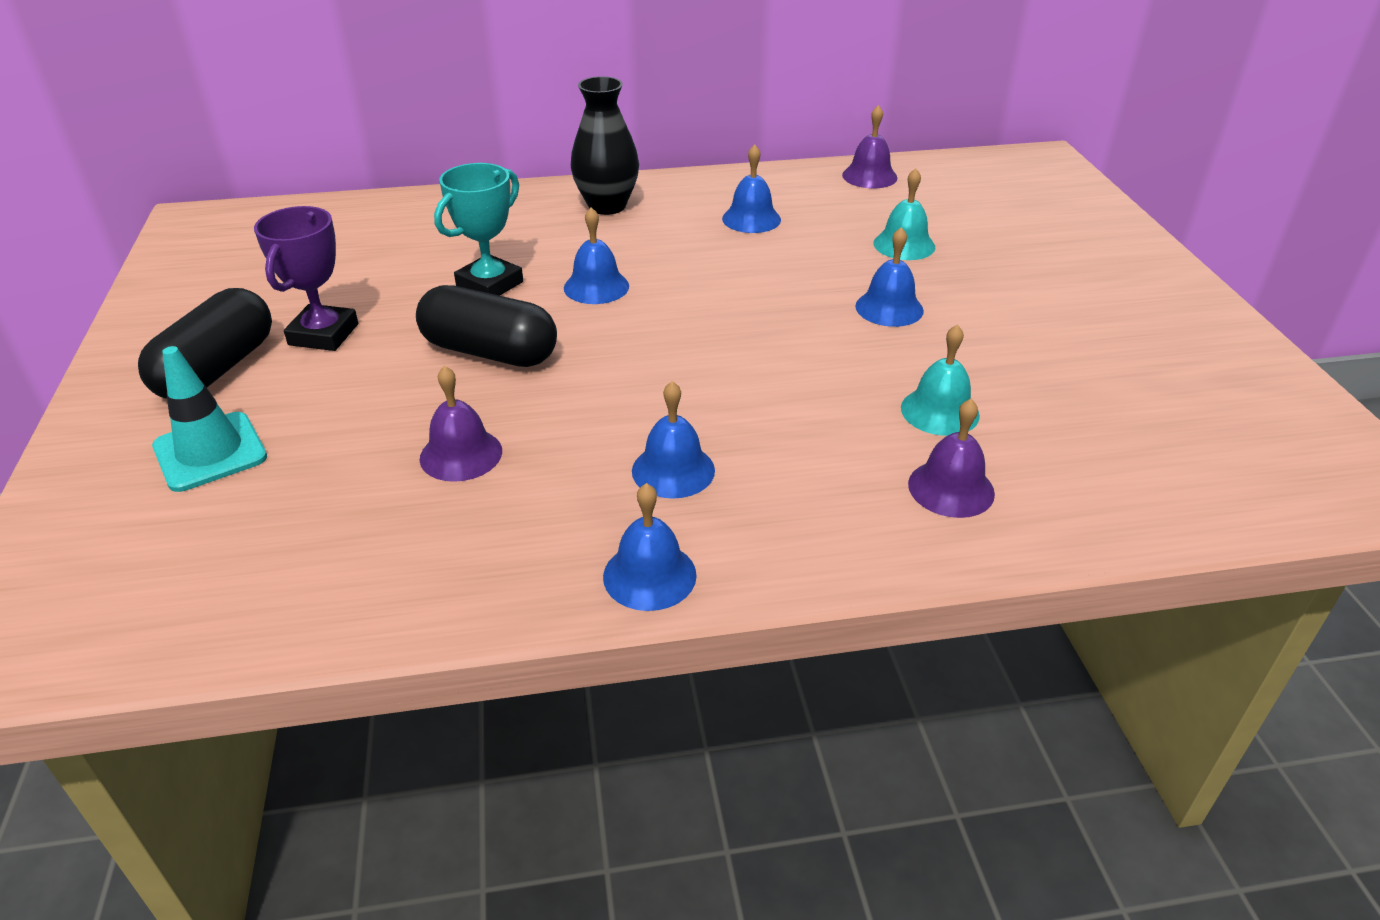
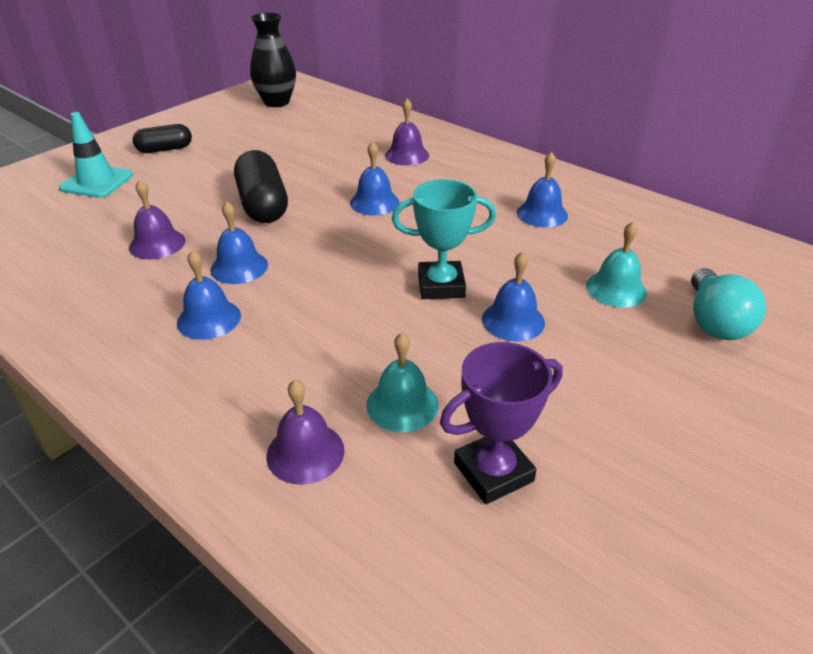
camera: 50 degrees right, 0 degrees up
(217, 369) = (165, 149): black capsule -> black capsule, size x0.62
(323, 334) = (224, 157): purple trophy -> purple trophy (493, 472)
(490, 284) = (330, 172): turquoise trophy -> turquoise trophy (441, 285)
(607, 206) = (471, 162): black vase -> black vase (276, 102)
(649, 575) = (96, 358): blue bell -> blue bell (239, 267)
(869, 176) = (691, 231): purple bell -> purple bell (407, 155)
(992, 231) = (714, 322): none -> turquoise light bulb

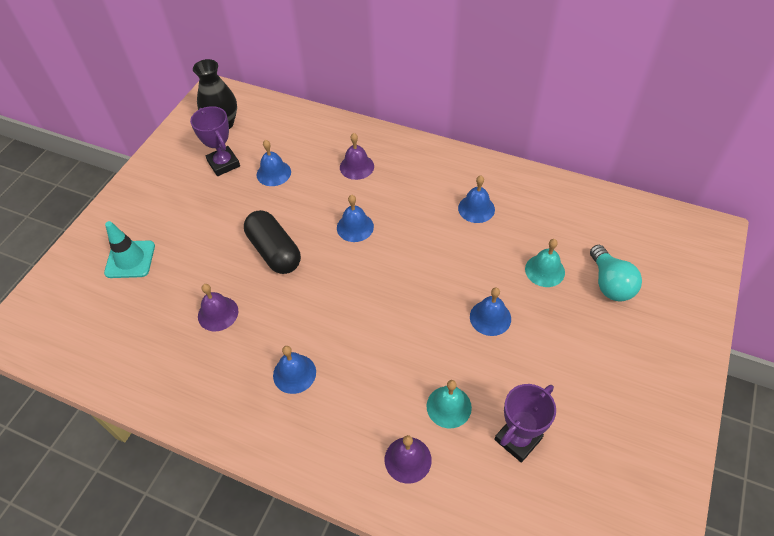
camera: 15 degrees left, 15 degrees up
(165, 149) = (162, 207): black capsule -> none
(239, 267) = (290, 320): blue bell -> blue bell (273, 173)
(255, 129) = (223, 164): none -> purple trophy
(441, 285) = (434, 299): turquoise trophy -> none

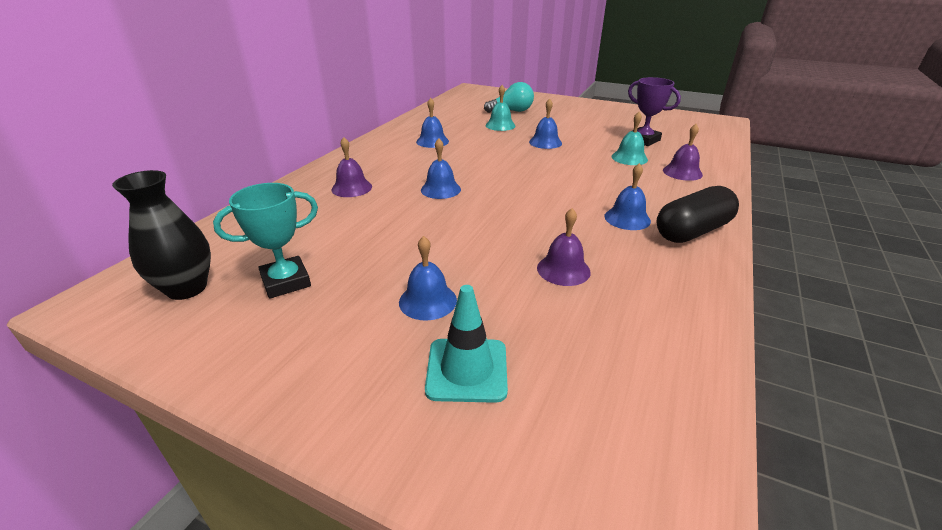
camera: 90 degrees left, 20 degrees down
(223, 164) = (286, 282): purple trophy -> turquoise trophy
(273, 173) = (332, 238): blue bell -> blue bell (427, 301)
(274, 251) = (467, 234): black capsule -> black capsule (692, 231)

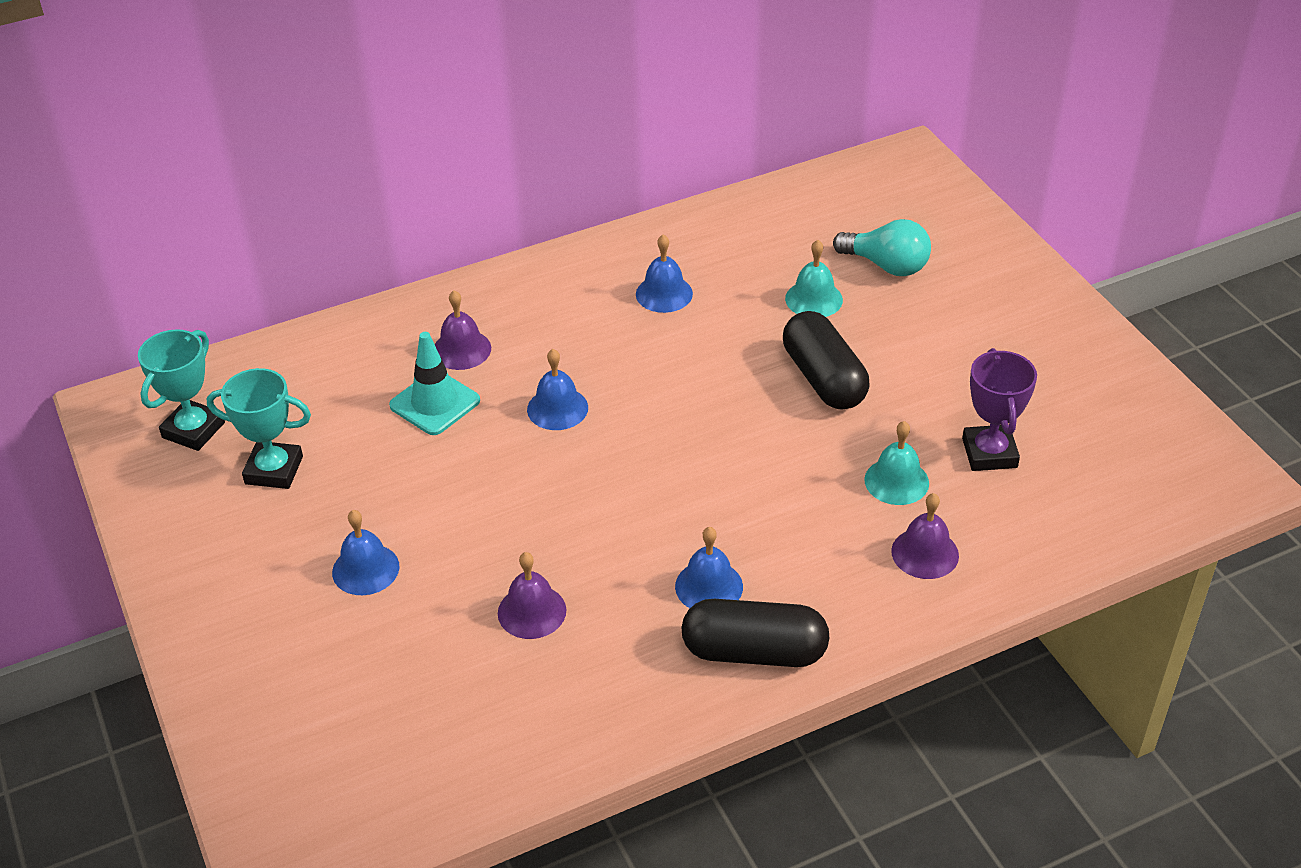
camera: 40 degrees right, 10 degrees up
(187, 288) = (193, 430): black vase -> turquoise trophy
(467, 370) = (319, 659): turquoise traffic cone -> turquoise traffic cone (435, 403)
(545, 142) = (823, 378): blue bell -> black capsule

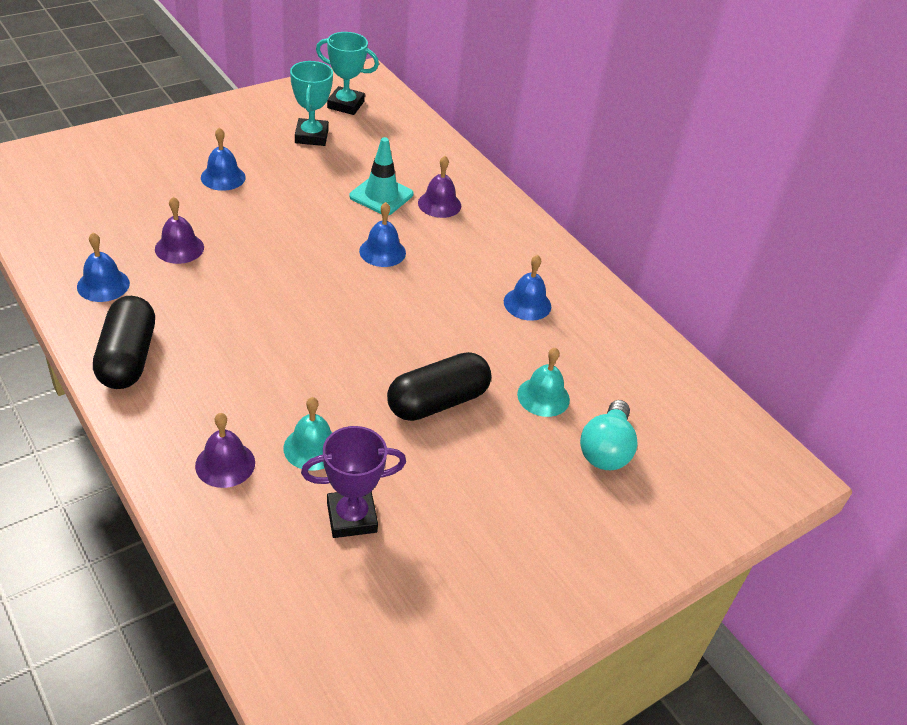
camera: 75 degrees right, 0 degrees up
(709, 586) = (196, 333): blue bell -> blue bell (103, 285)

